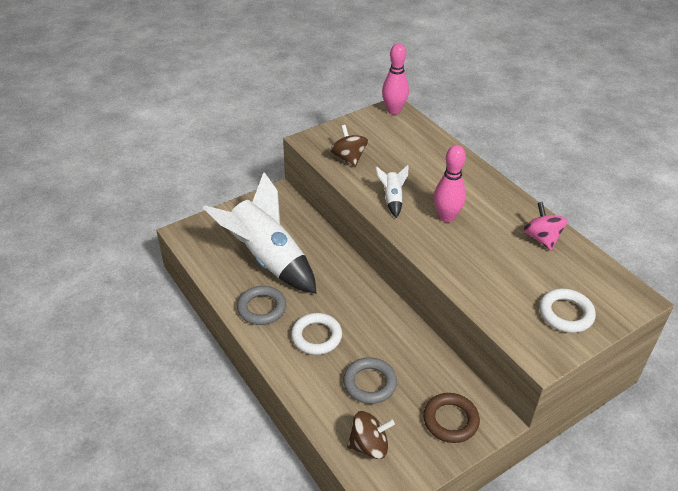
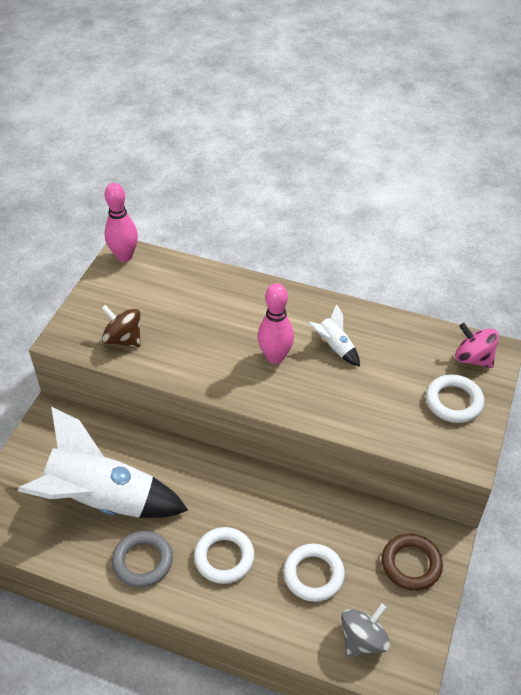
camera: 35 degrees left, 5 degrees up
(369, 383) = (313, 575): grey ring -> white ring
(369, 445) = (363, 640): brown spinning top -> grey spinning top
(392, 199) = (207, 365): white rocket -> white rocket (335, 347)
(541, 238) = (376, 333): pink spinning top -> pink spinning top (473, 358)

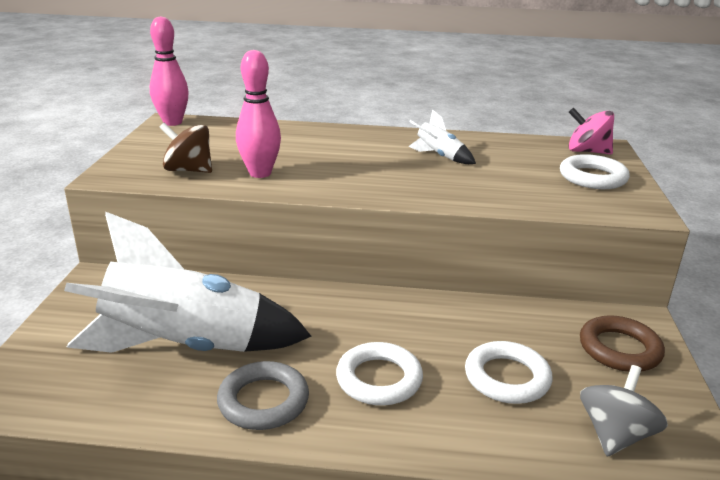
camera: 15 degrees left, 20 degrees down
(275, 357) = (377, 167): pink bowling pin -> pink bowling pin (260, 173)

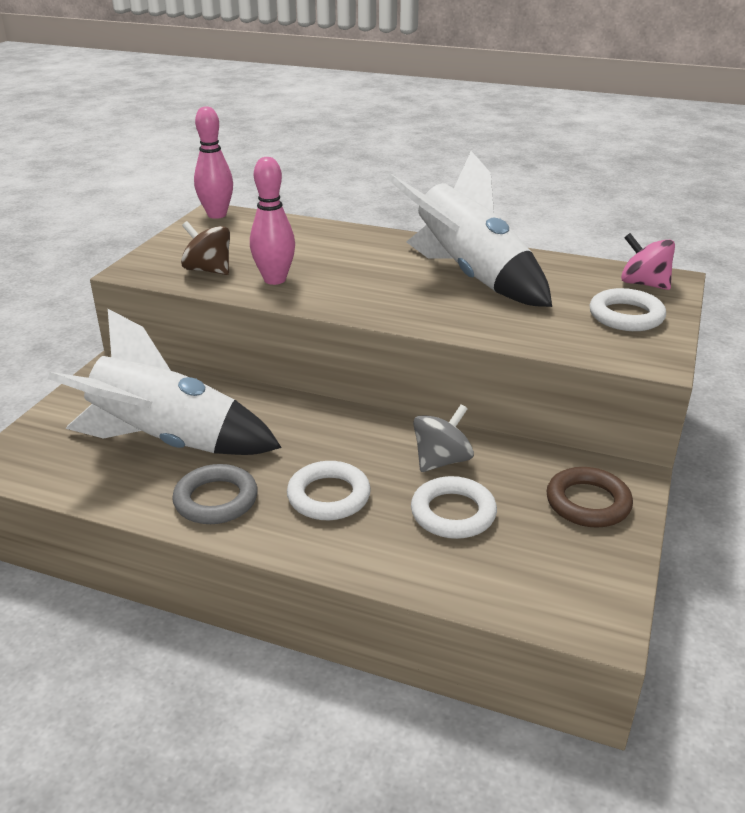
camera: 15 degrees right, 5 degrees up
(439, 156) = (470, 276): white rocket -> white rocket, size x2.40
(615, 435) = (529, 581): grey spinning top -> grey spinning top (441, 460)

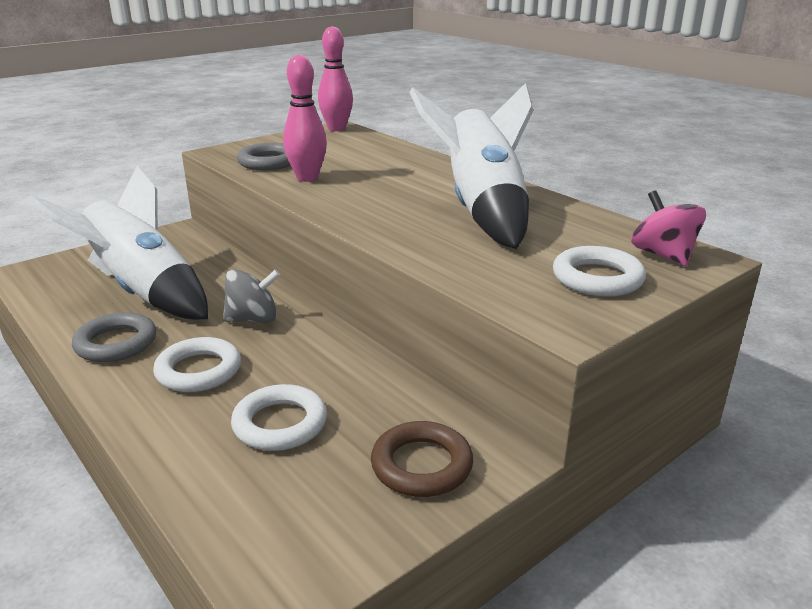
camera: 30 degrees right, 5 degrees down
(208, 270) = (269, 162): brown spinning top -> grey ring
(441, 460) = (330, 375): grey spinning top -> grey spinning top (253, 319)

